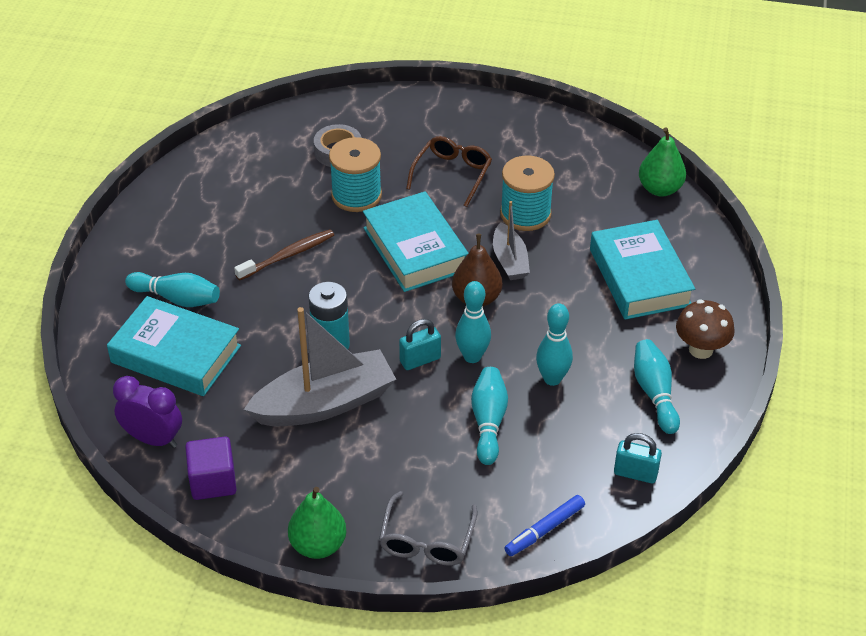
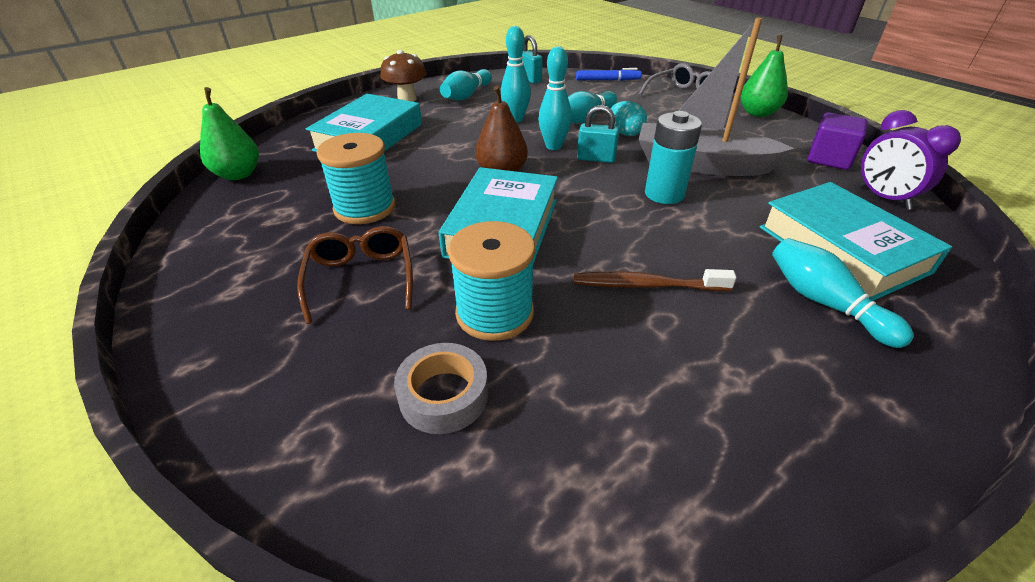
camera: 140 degrees left, 5 degrees down
(427, 417) = (625, 133): none -> turquoise egg
(452, 174) = (361, 278): brown glasses -> brown glasses turned 105 degrees clockwise
(509, 260) = (436, 183): grey boat -> none

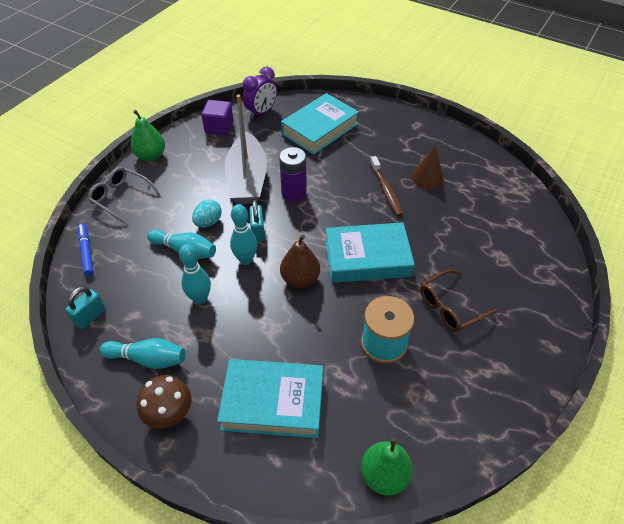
camera: 110 degrees left, 10 degrees up
(443, 395) = (496, 241): grey tape -> none
(494, 313) = (439, 240): turquoise spool -> none
(664, 194) = (294, 192): turquoise battery -> purple battery
(671, 355) = (427, 178): none -> brown cone
(824, 303) = (366, 136): turquoise bowling pin -> none

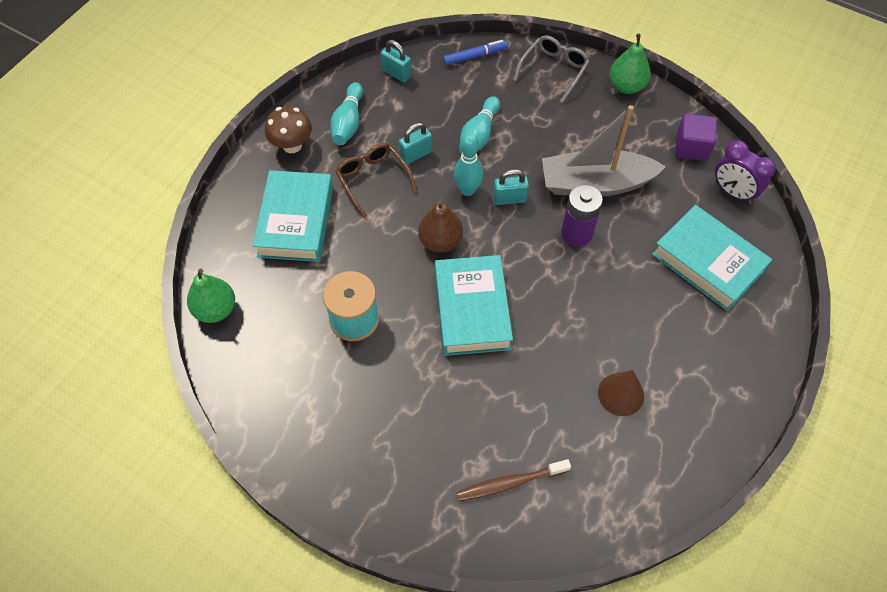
camera: 90 degrees right, 10 degrees up
(200, 298) = (416, 154): turquoise bowling pin -> turquoise padlock
(208, 222) = (521, 151): turquoise egg -> none
(386, 190) = (590, 339): brown toothbrush -> brown toothbrush (510, 483)
(450, 307) = (399, 393): brown glasses -> brown glasses (373, 179)

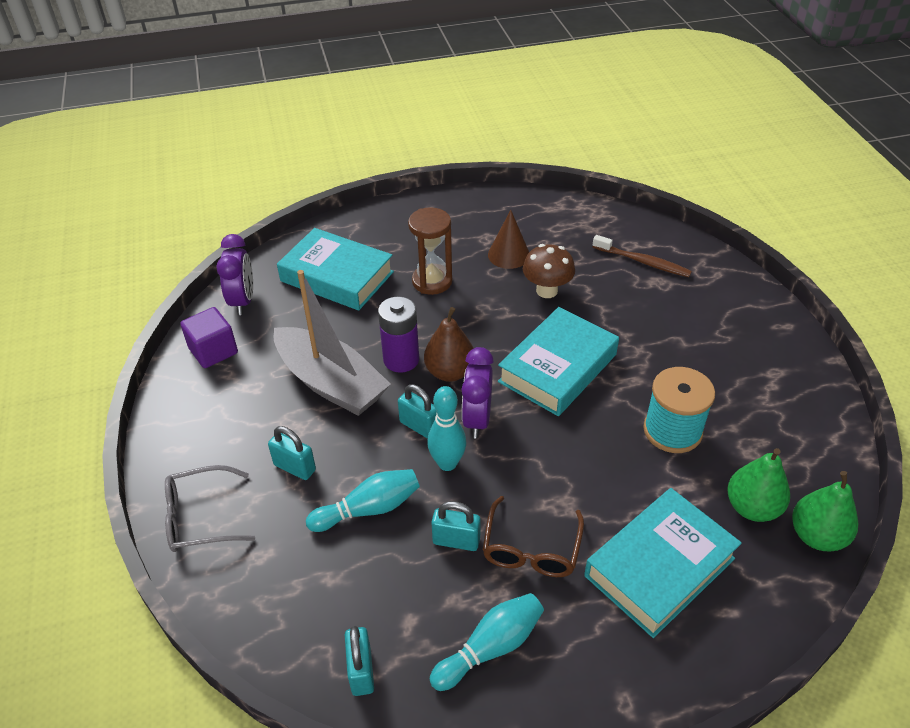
camera: 135 degrees left, 15 degrees down
(292, 145) = (589, 673): brown mushroom -> brown mushroom (547, 291)
(440, 241) = (526, 437): brown pear -> brown pear (450, 372)
(475, 56) = (248, 611): blue marker -> none
(482, 230) = (477, 419): none -> purple clock
(544, 125) = (295, 467): none -> turquoise padlock
(626, 86) = (169, 442): green pear -> green pear (752, 507)
(641, 315) = (432, 281): none -> brown hourglass
(708, 262) = (337, 277): turquoise book -> turquoise book turned 60 degrees counterclockwise

